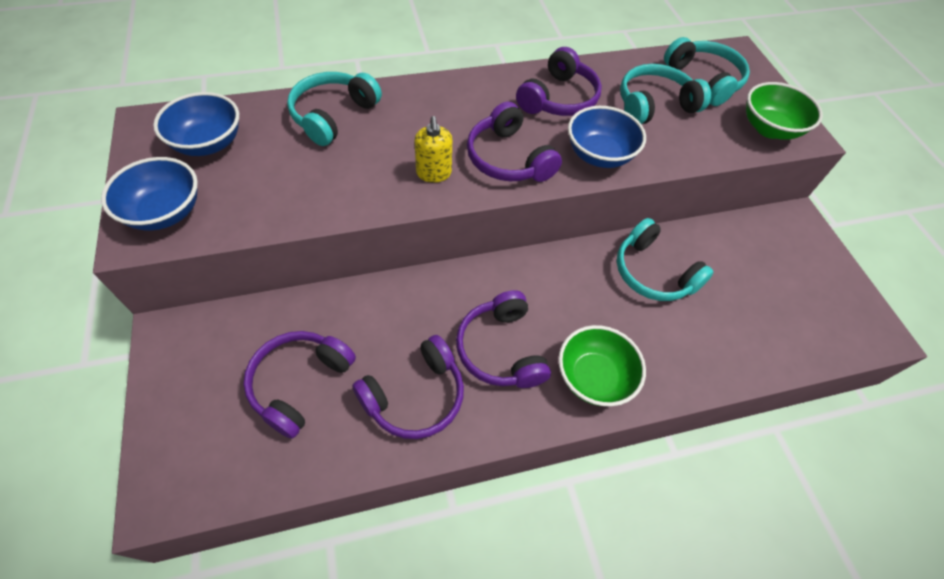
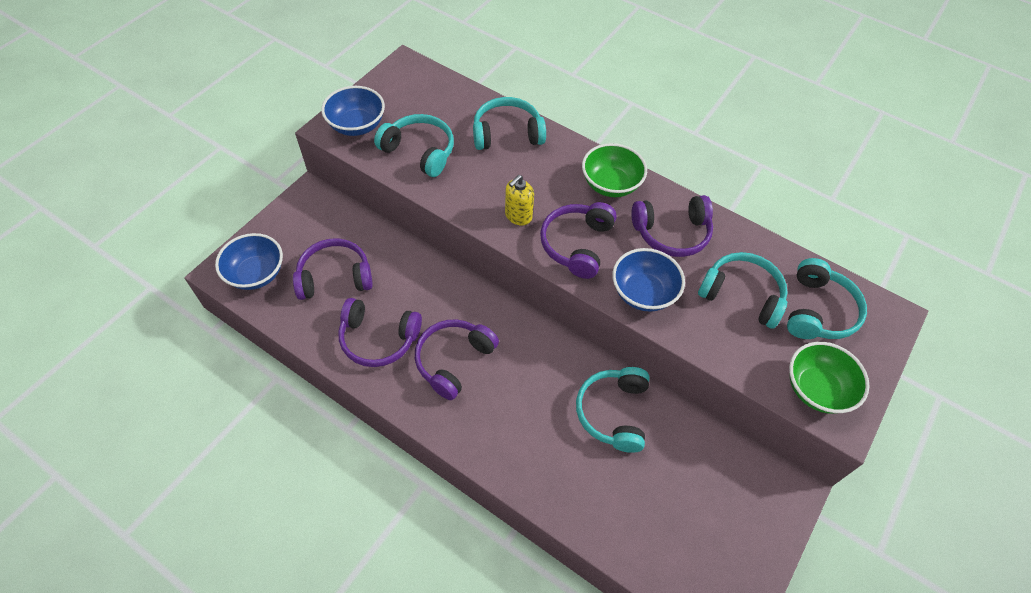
camera: 50 degrees right, 0 degrees up
(208, 143) = (421, 100): blue bowl -> blue bowl (256, 274)
(269, 188) = (419, 151): none -> turquoise headphones
(593, 377) = (484, 429): green bowl -> green bowl (610, 184)

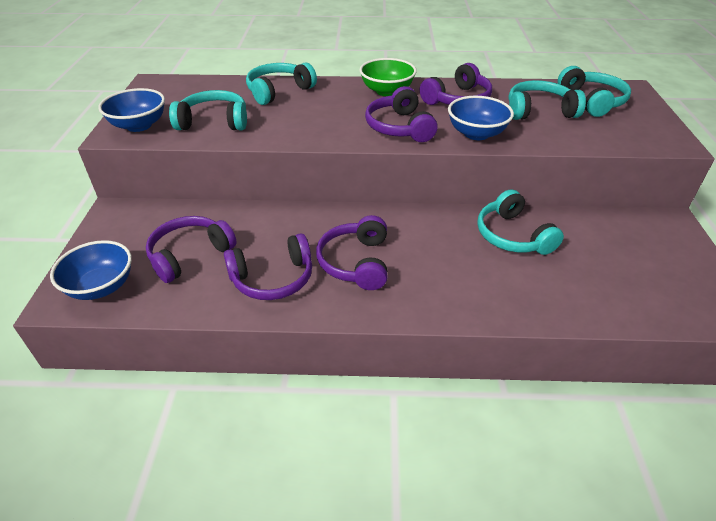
camera: 30 degrees left, 15 degrees down
(518, 216) = (337, 128): yellow soap dispenser -> none
(816, 389) = (641, 135): green bowl -> none

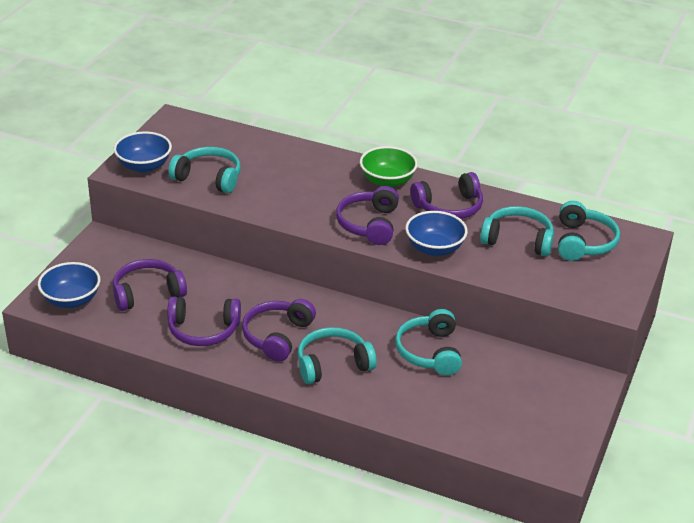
camera: 20 degrees right, 5 degrees down
(278, 91) = (284, 156): turquoise headphones -> turquoise headphones (333, 364)

